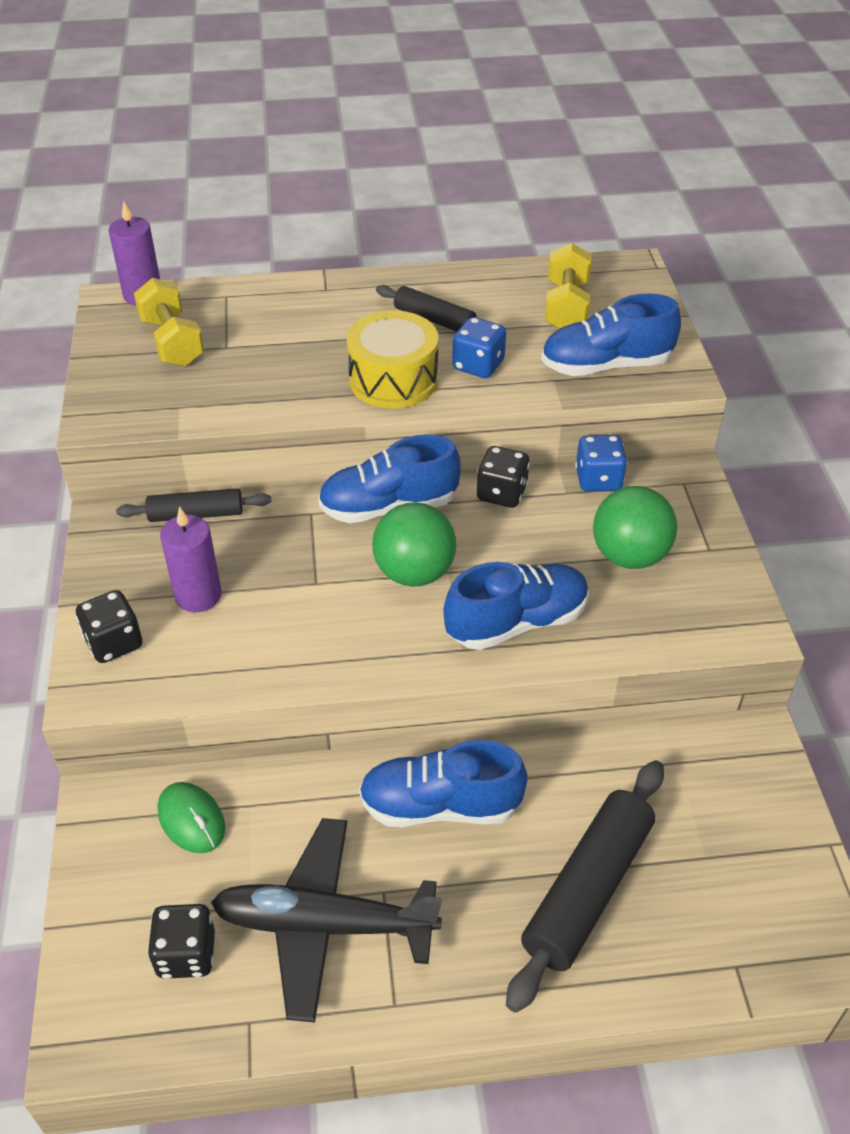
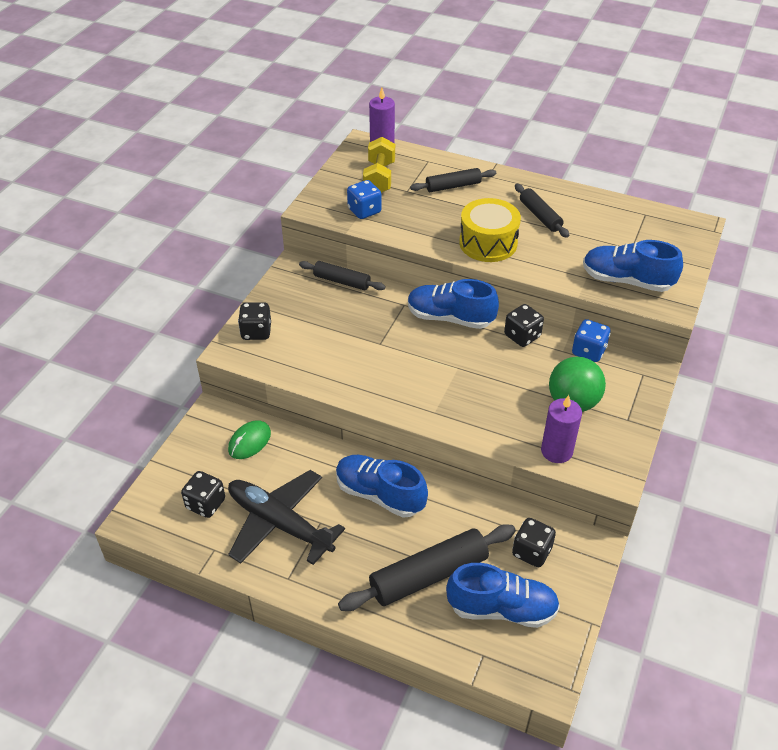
camera: 30 degrees right, 0 degrees up
(191, 819) = (249, 442): green mouse -> green mouse turned 45 degrees clockwise
(198, 595) = (314, 325): purple candle -> purple candle (556, 451)
(287, 319) = (453, 186): none -> black rolling pin
(414, 573) = (438, 360): green ball -> none
(478, 365) = (545, 252): blue dice -> blue dice (364, 211)
(517, 622) = (476, 411): blue shoe -> blue shoe (502, 609)
(566, 307) = (630, 236): yellow dumbbell -> none
(692, 785) = (531, 552): none -> black dice

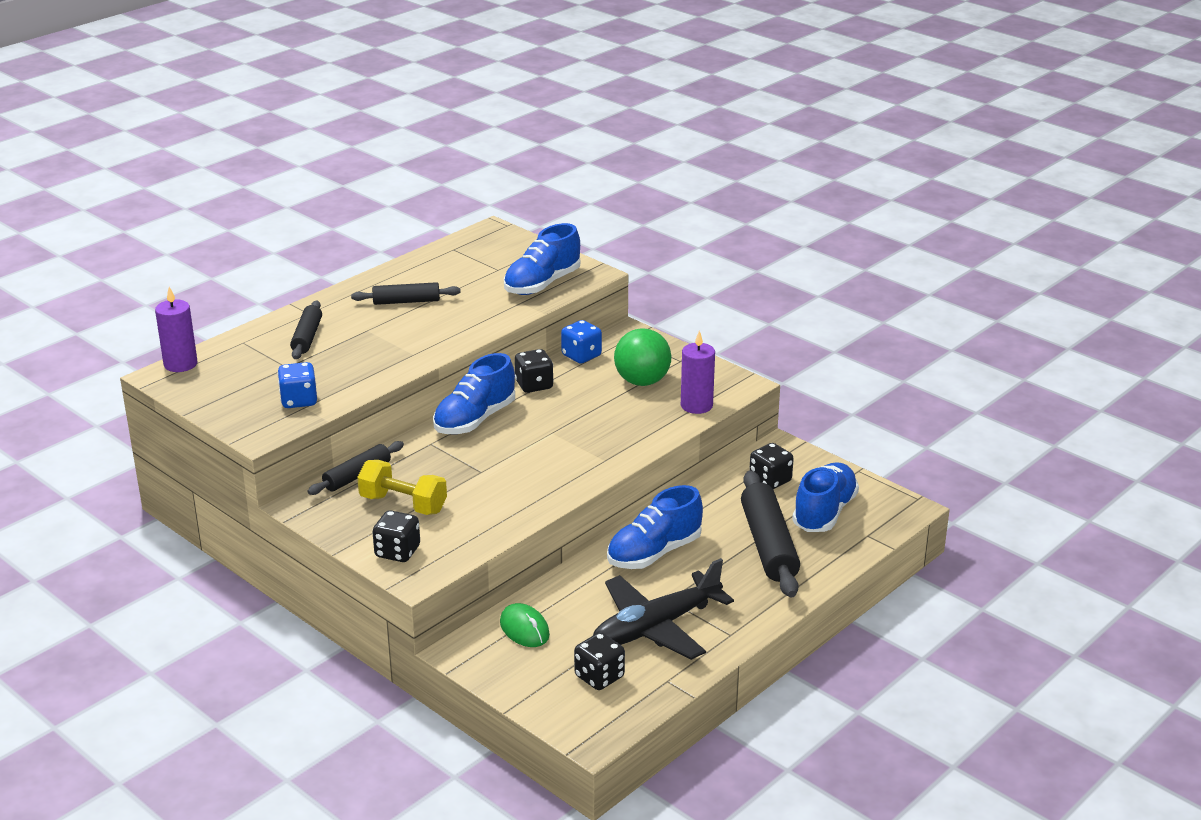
camera: 70 degrees left, 15 degrees down
(379, 178) = (245, 379): yellow dumbbell -> yellow dumbbell (403, 504)
(488, 243) = (424, 340): yellow drum -> none

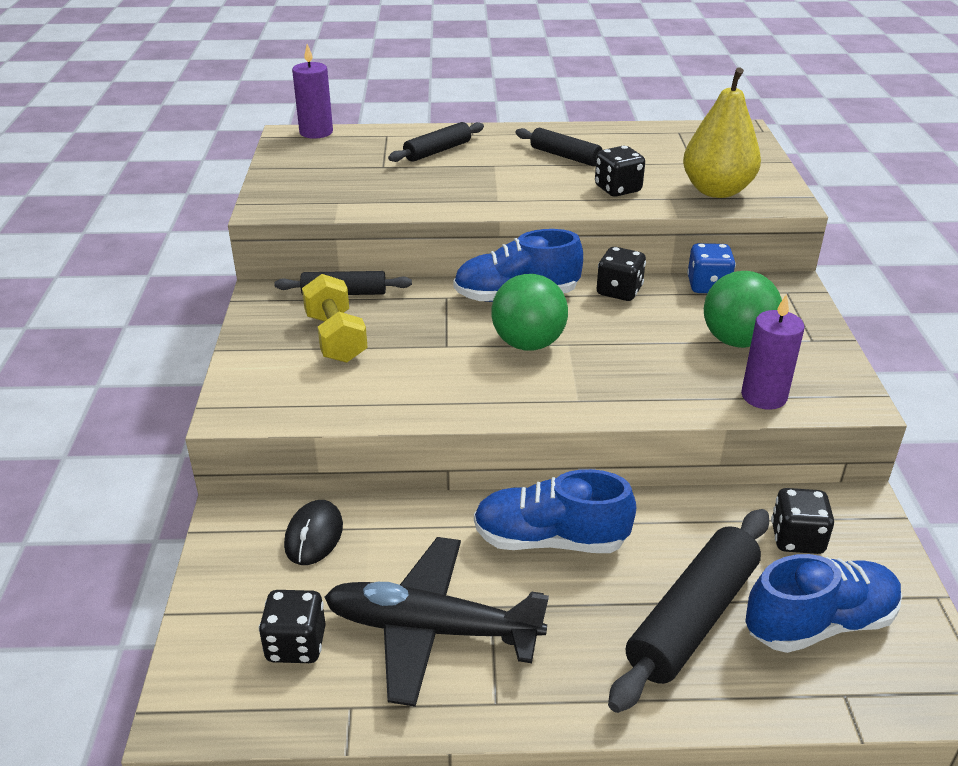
camera: 45 degrees right, 5 degrees up
(299, 400) = (342, 195): blue dice -> none
(397, 552) = (259, 379): black dice -> black dice (617, 189)
(524, 629) = (314, 536): green mouse -> black mouse
(529, 444) = (528, 343): none -> green ball
(542, 284) = (716, 190): blue shoe -> yellow pear

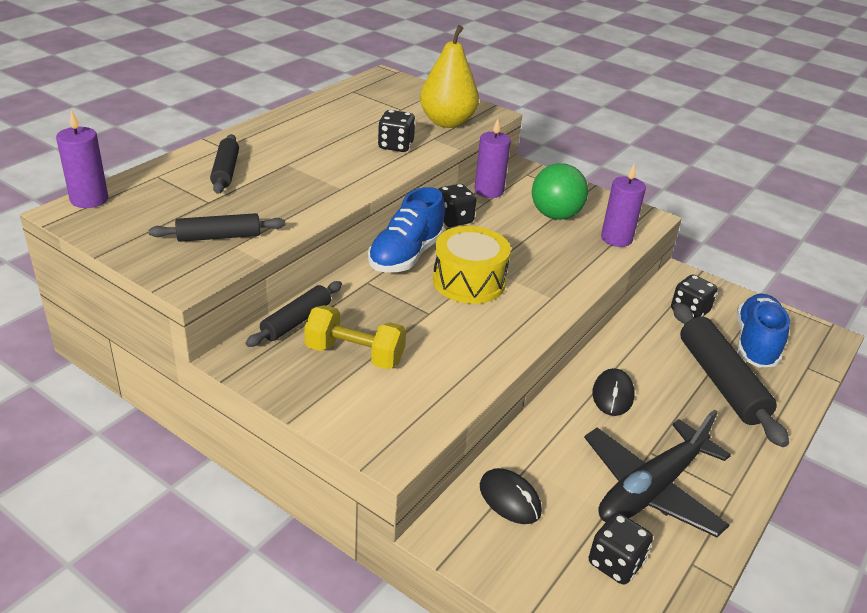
camera: 55 degrees left, 0 degrees up
(528, 343) = (469, 281): green ball -> yellow drum
(550, 540) = (612, 395): blue shoe -> black mouse
(565, 156) = (320, 137): black rolling pin -> black rolling pin (219, 236)
(708, 286) = (489, 191): blue dice -> purple candle

